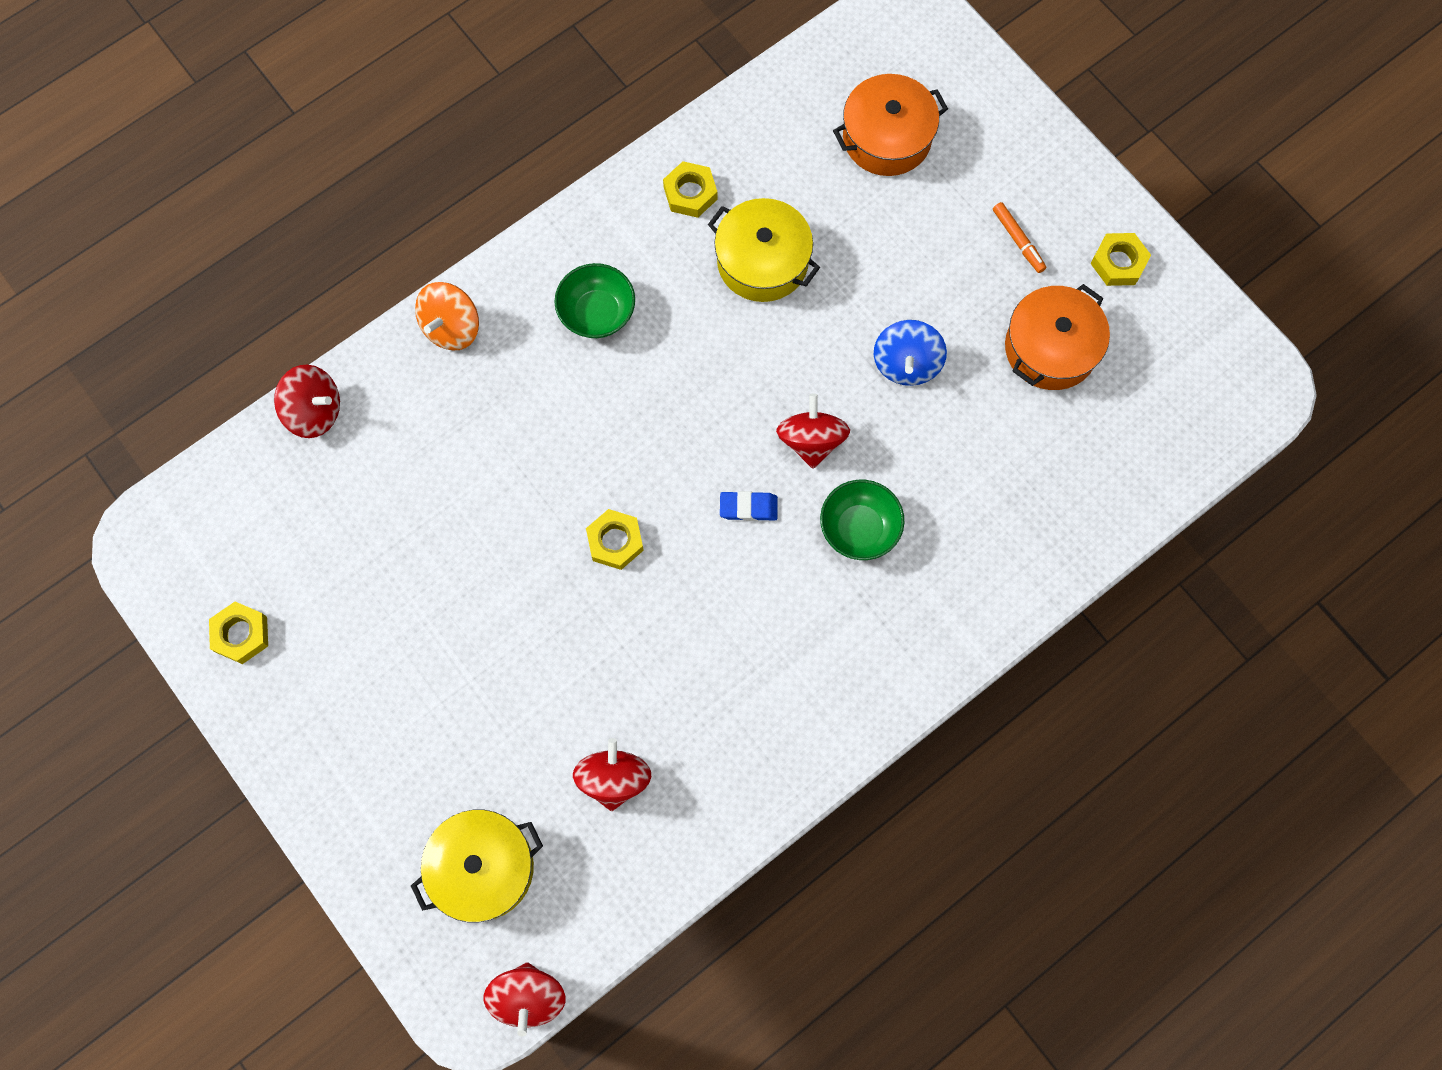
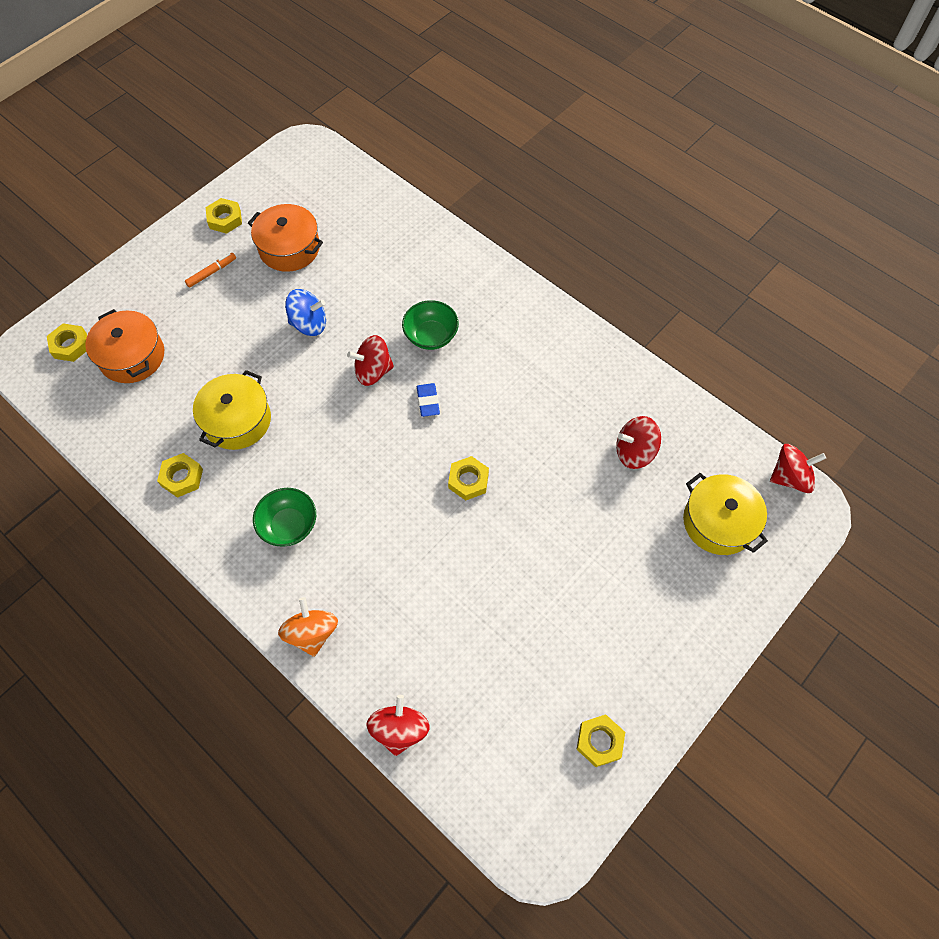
camera: 100 degrees left, 10 degrees down
(451, 327) = (312, 633): orange spinning top -> orange spinning top turned 120 degrees counterclockwise
(916, 64) = (70, 345): none -> yellow nut

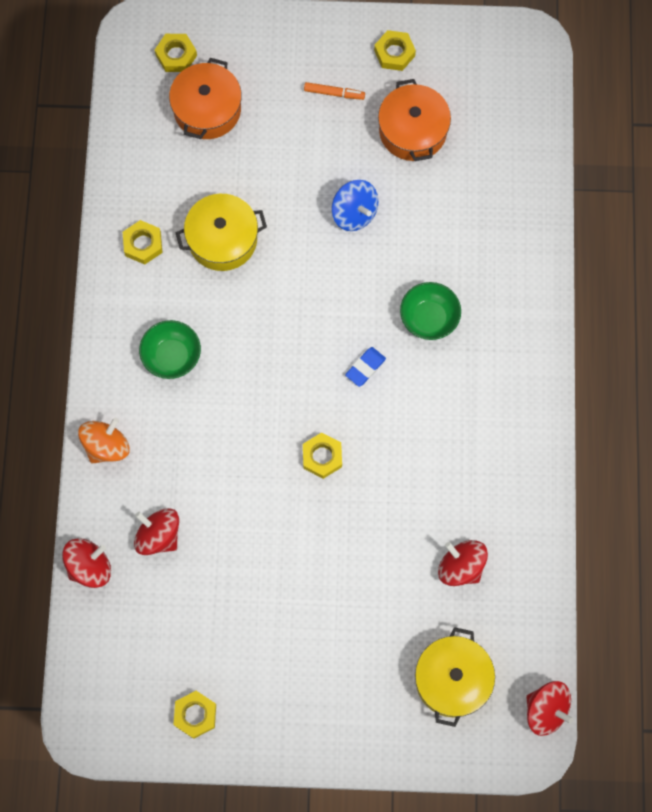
camera: 50 degrees right, 10 degrees up
(373, 371) = (355, 301): red spinning top -> red spinning top (158, 536)

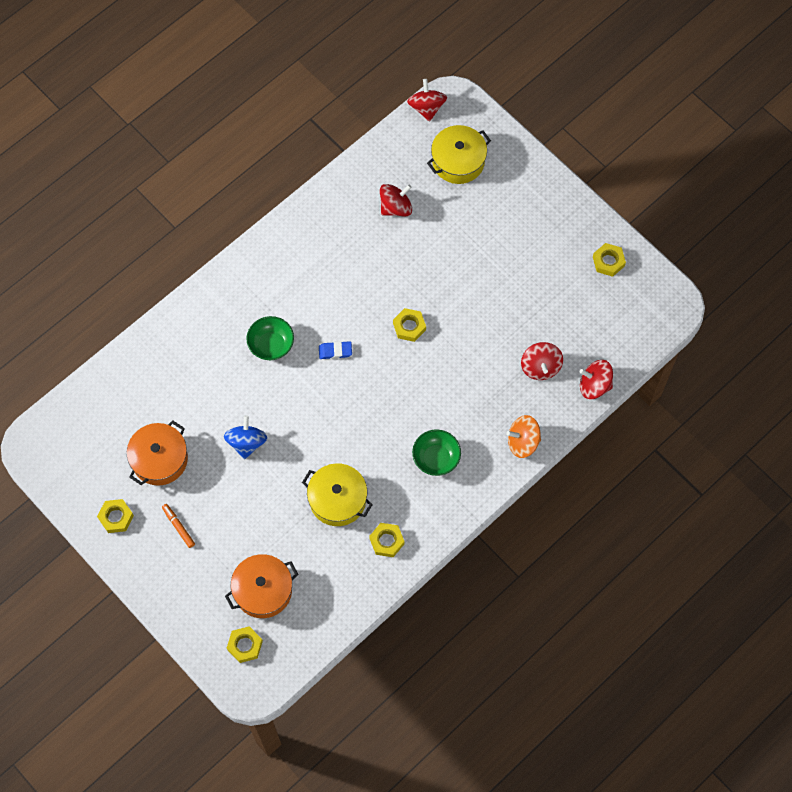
camera: 135 degrees left, 5 degrees down
(461, 567) = (396, 207): red spinning top -> red spinning top turned 120 degrees counterclockwise

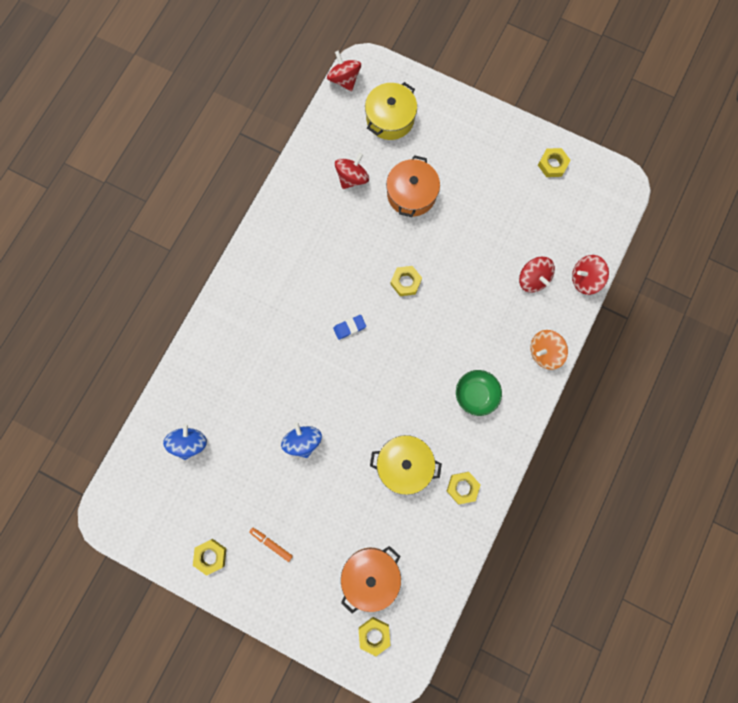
camera: 20 degrees left, 10 degrees up
(136, 406) = (189, 442): none -> blue spinning top
(159, 459) = (230, 485): orange pot -> orange pot (411, 194)
(271, 345) = (290, 342): green bowl -> none

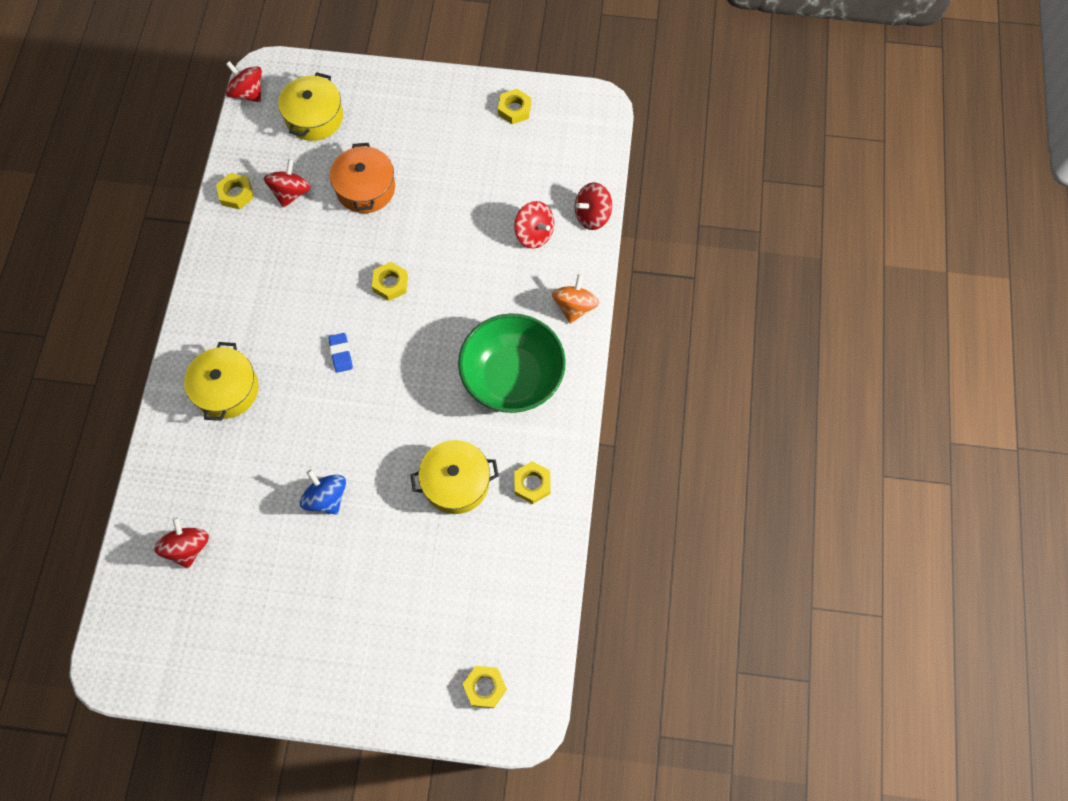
camera: 20 degrees left, 10 degrees down
(189, 442) = (188, 547): blue spinning top -> red spinning top
(210, 556) = (255, 669): yellow nut -> yellow nut (236, 194)
(254, 326) = (227, 389): none -> yellow pot
(271, 544) = (326, 628): orange marker -> none
(349, 327) = (341, 354): blue eraser -> blue eraser turned 60 degrees counterclockwise
(370, 576) = (458, 621): orange pot -> none
(475, 394) = (512, 377): green bowl -> green bowl, size x1.89
(544, 352) = (574, 306): orange spinning top -> orange spinning top turned 150 degrees clockwise

